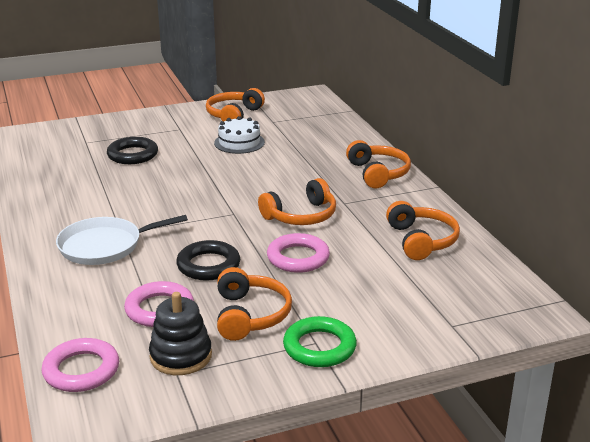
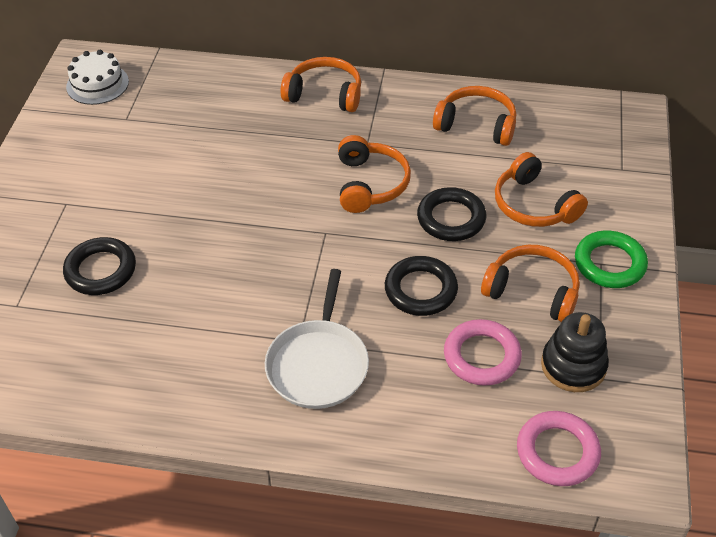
camera: 60 degrees left, 20 degrees up
(234, 115) = (74, 143): orange headphones -> orange headphones (534, 205)
(239, 142) = (156, 166): white cake -> white cake (97, 84)
(298, 258) = (451, 218): pink ring -> black ring

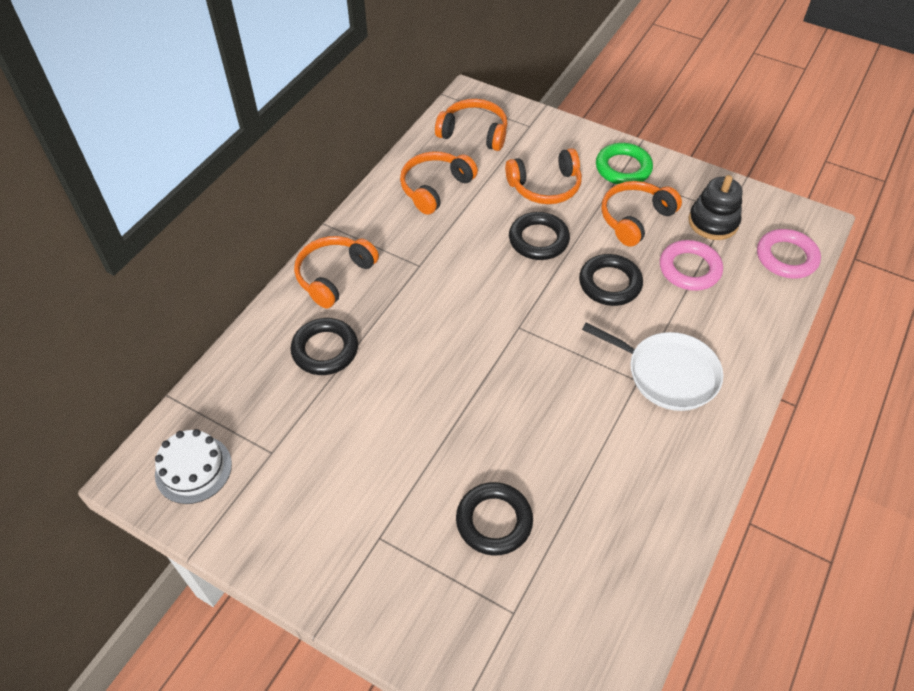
camera: 70 degrees left, 5 degrees up
(240, 115) = (325, 350): none -> black ring
(370, 184) = (473, 279): orange headphones -> orange headphones (474, 133)

